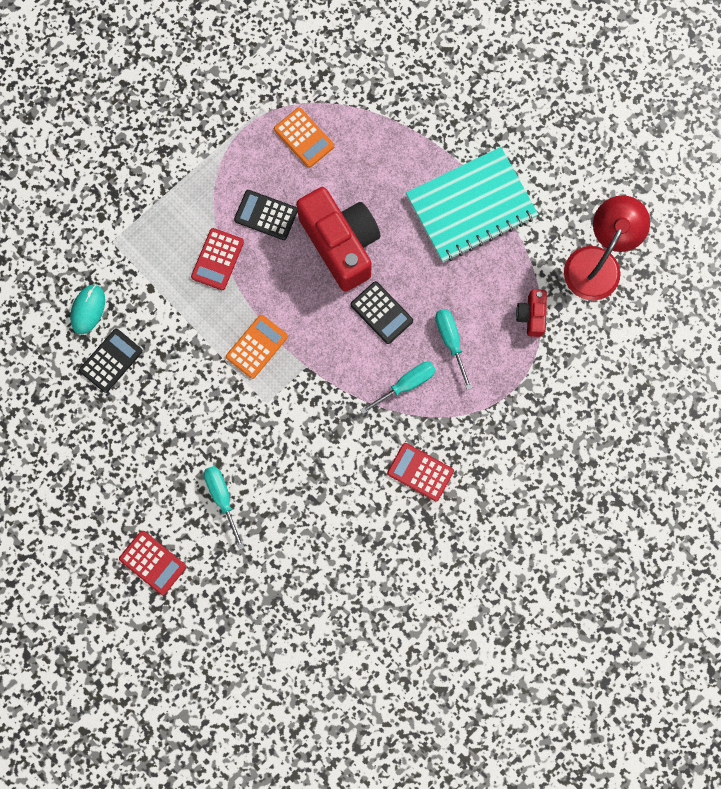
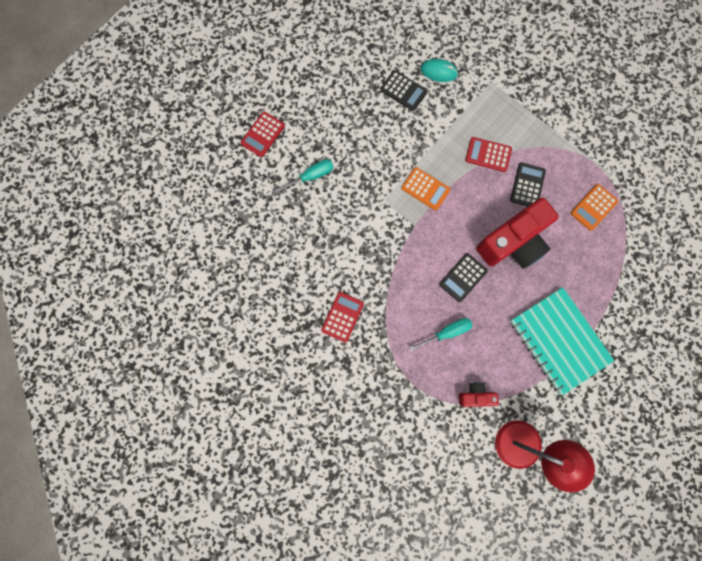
camera: 85 degrees right, 0 degrees up
(406, 384) = (409, 300): turquoise screwdriver -> none

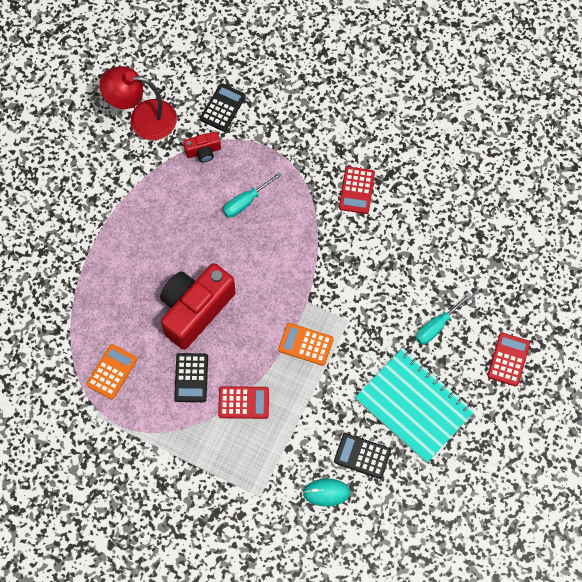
camera: 165 degrees right, 10 degrees down
(463, 277) = (241, 260): black calculator -> black calculator (223, 108)
(559, 341) = (128, 222): turquoise notebook -> turquoise notebook (414, 406)

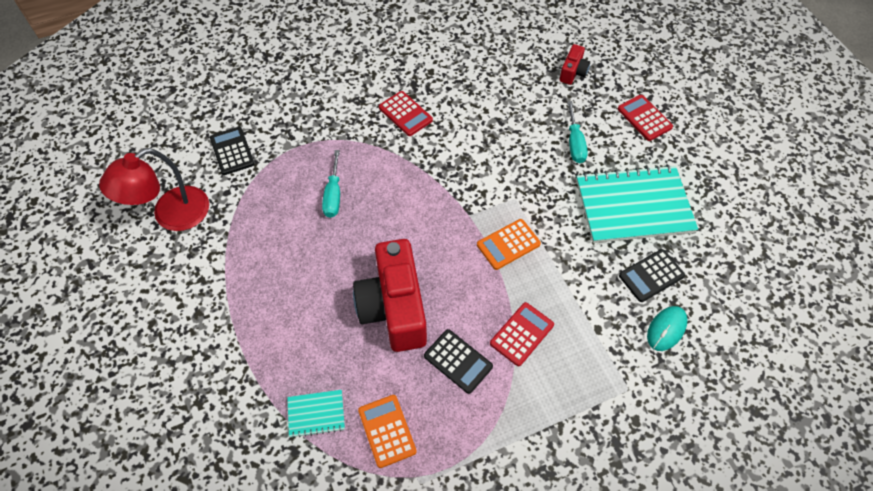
camera: 50 degrees left, 10 degrees down
(89, 323) = (316, 414): none -> turquoise notebook
(203, 151) = (254, 193): red camera -> red camera (573, 72)

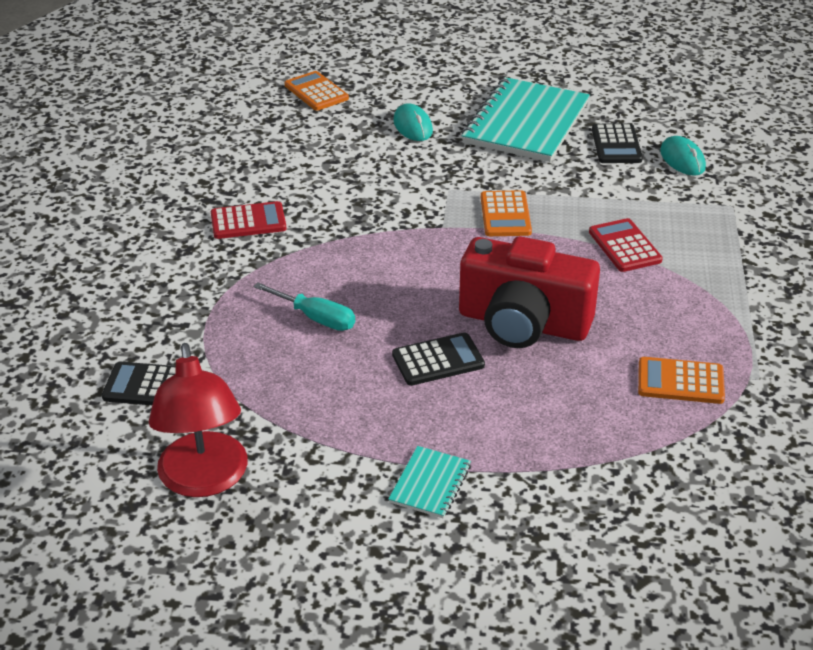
camera: 60 degrees left, 20 degrees down
(316, 414) = (623, 431): turquoise notebook -> turquoise notebook (430, 484)
(458, 361) = (627, 300): black calculator -> black calculator (438, 360)
(573, 72) = (316, 92): red camera -> orange calculator
(574, 143) = (413, 126): turquoise screwdriver -> turquoise mouse
(644, 118) = (423, 75): red calculator -> none

